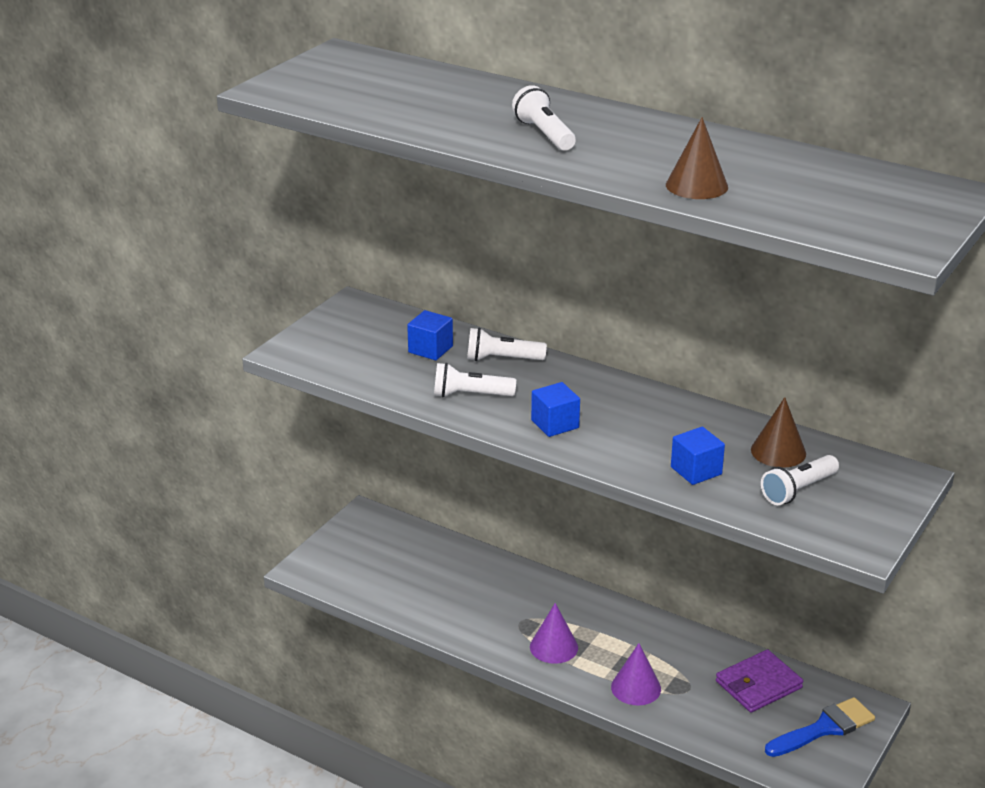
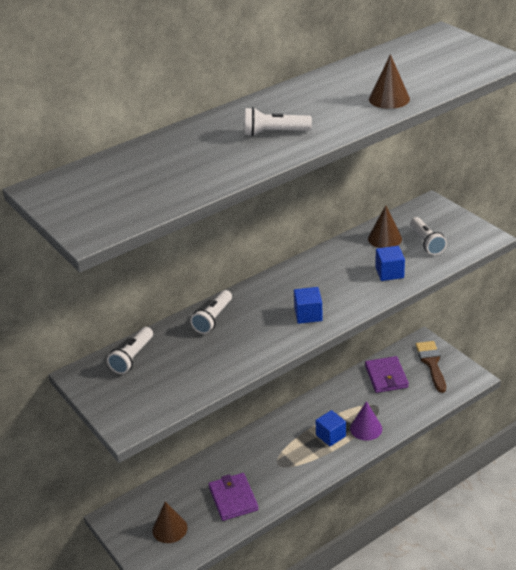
camera: 65 degrees left, 5 degrees up
(369, 562) = (169, 529): none -> brown cone
(430, 349) = (177, 349): blue cube -> blue cube (330, 436)
(441, 599) = (233, 499): none -> purple wallet
(470, 395) = (250, 343): white flashlight -> white flashlight (132, 357)
(554, 647) = (311, 455): purple cone -> none
(824, 728) = (431, 363): blue brush -> brown brush

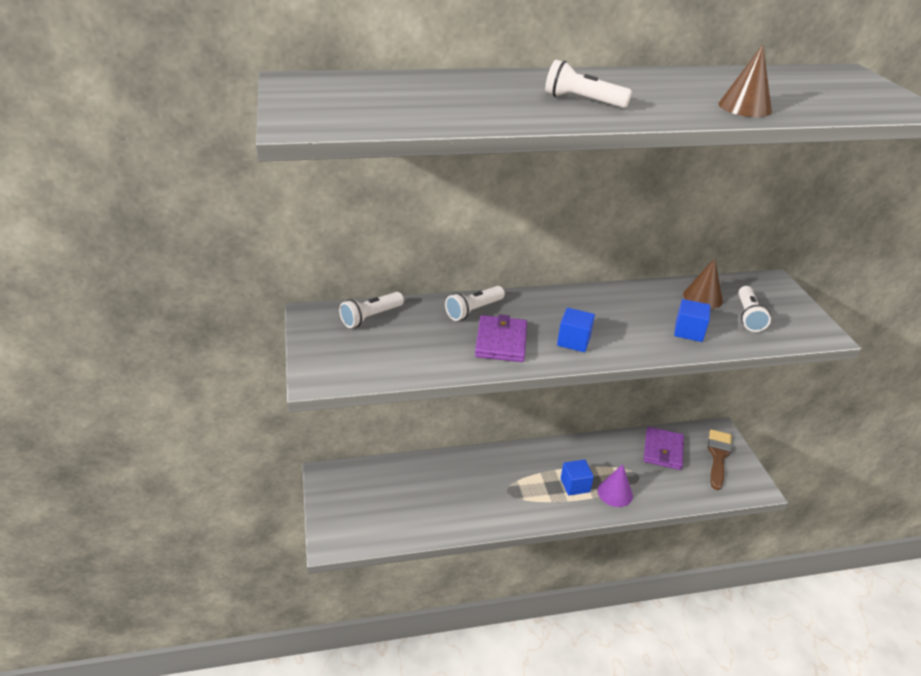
camera: 20 degrees right, 0 degrees up
(169, 529) = (369, 508): brown cone -> none
(233, 499) = (445, 506): purple wallet -> purple wallet (501, 342)

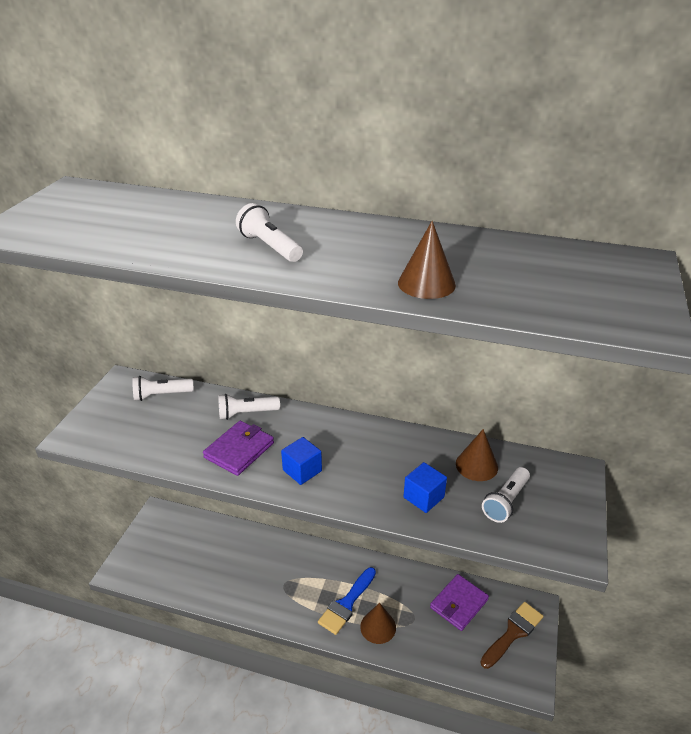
camera: 30 degrees right, 0 degrees up
(575, 485) = (347, 603): blue cube -> blue brush
(615, 493) = (378, 627): purple cone -> brown cone

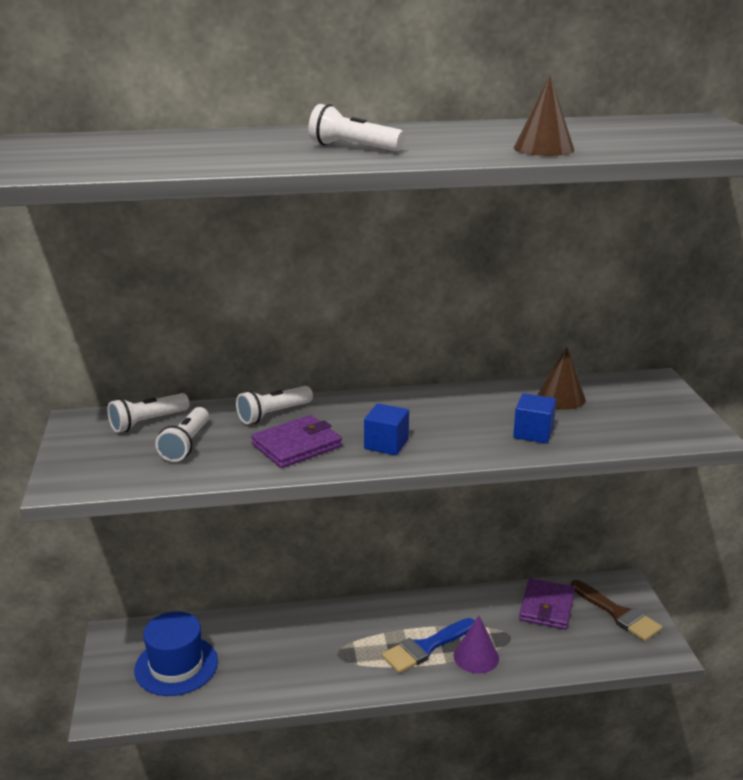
camera: 25 degrees left, 10 degrees down
(179, 552) = (176, 665): none -> blue hat
(239, 450) = (296, 445): purple wallet -> purple wallet turned 45 degrees clockwise
(347, 603) = (425, 647): blue brush -> blue brush turned 45 degrees clockwise
(378, 627) = (476, 657): brown cone -> purple cone
(506, 502) = (613, 417): white flashlight -> white flashlight (186, 444)
(513, 633) = (618, 613): brown brush -> brown brush turned 120 degrees clockwise

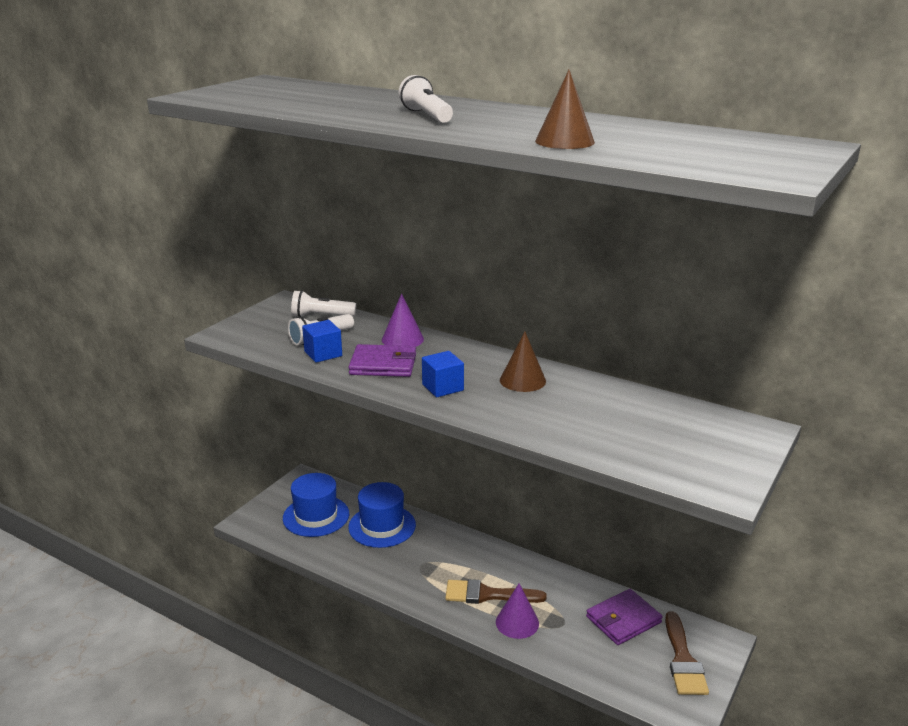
camera: 40 degrees right, 0 degrees up
(257, 639) = (382, 526): none -> blue hat
(273, 414) = (402, 339): white flashlight -> purple cone
(425, 647) = (487, 595): blue brush -> brown brush
(533, 433) = (567, 424): blue cube -> blue cube (323, 354)
(561, 398) = (640, 409): brown cone -> brown cone (522, 380)

